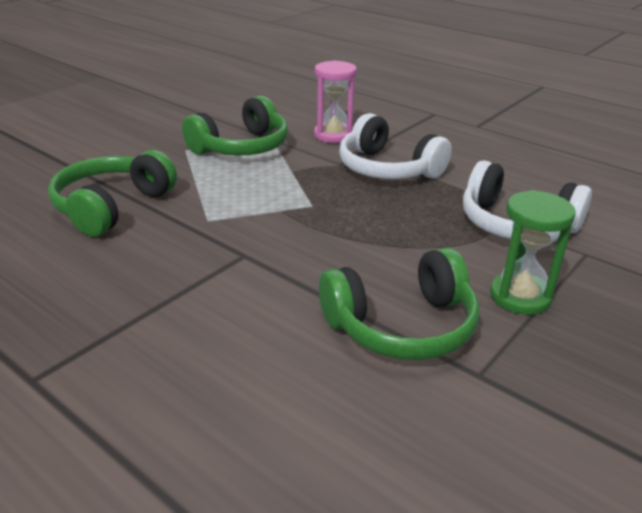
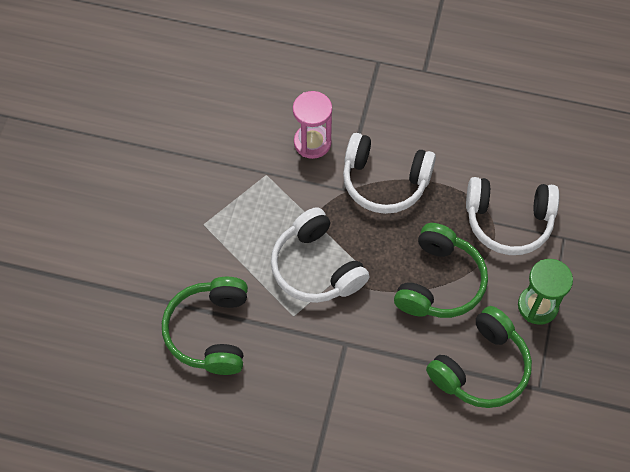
camera: 25 degrees left, 30 degrees up
(242, 147) = (248, 198): green headphones -> green headphones (439, 282)
(265, 198) = (316, 267): none -> white headphones

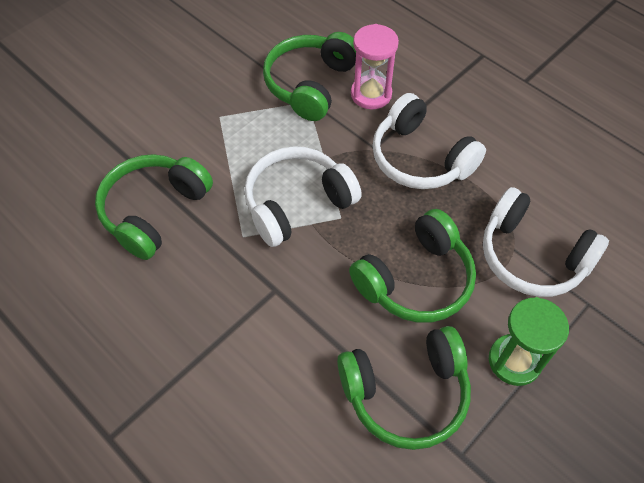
camera: 30 degrees right, 5 degrees down
(257, 157) = (310, 84): none -> green headphones
(316, 267) = (297, 203): white headphones -> white headphones turned 60 degrees clockwise

